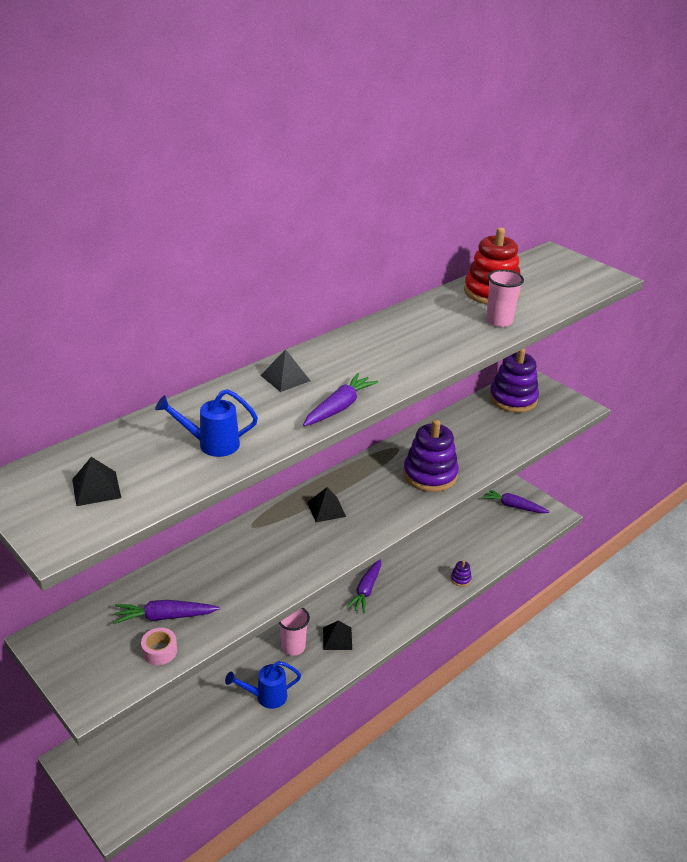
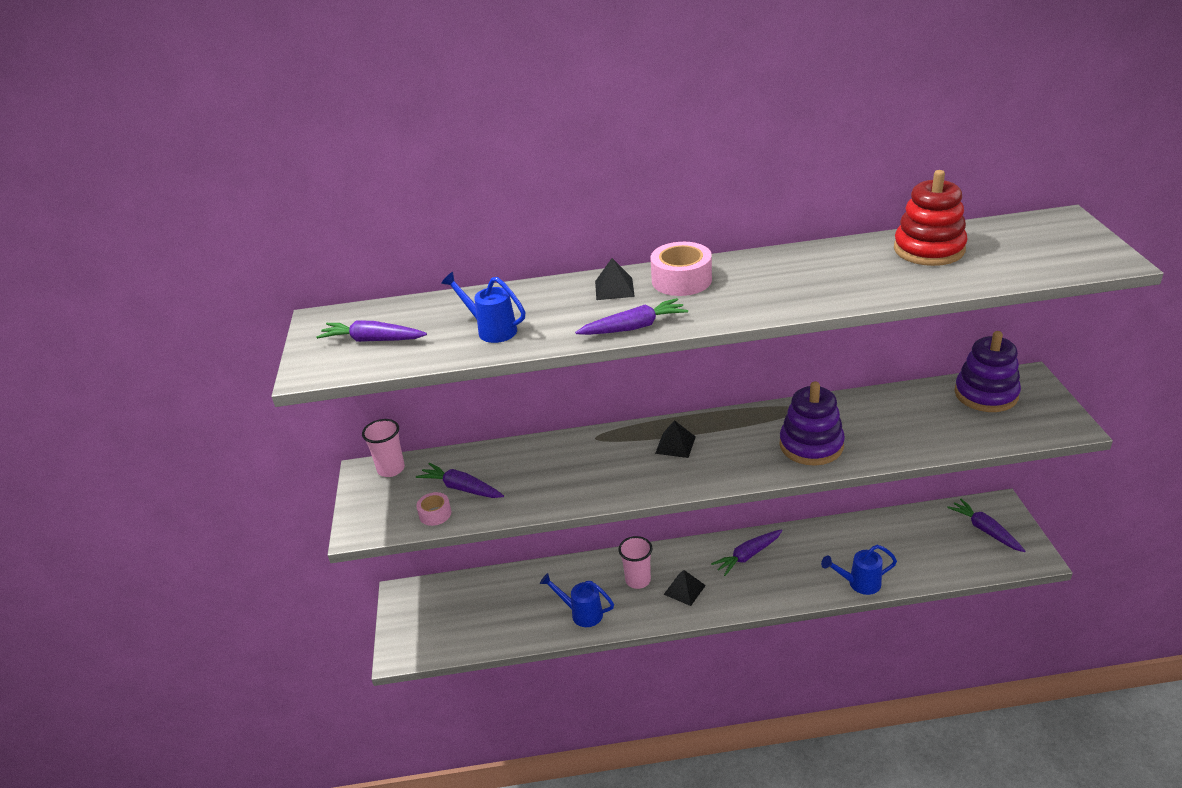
camera: 40 degrees right, 0 degrees up
(96, 488) = (373, 340): black pyramid -> purple carrot
(335, 357) = (681, 280): none -> pink tape
(460, 579) = (859, 584): purple stacking toy -> blue watering can
(499, 321) = (902, 281): pink cup -> pink cup (391, 469)

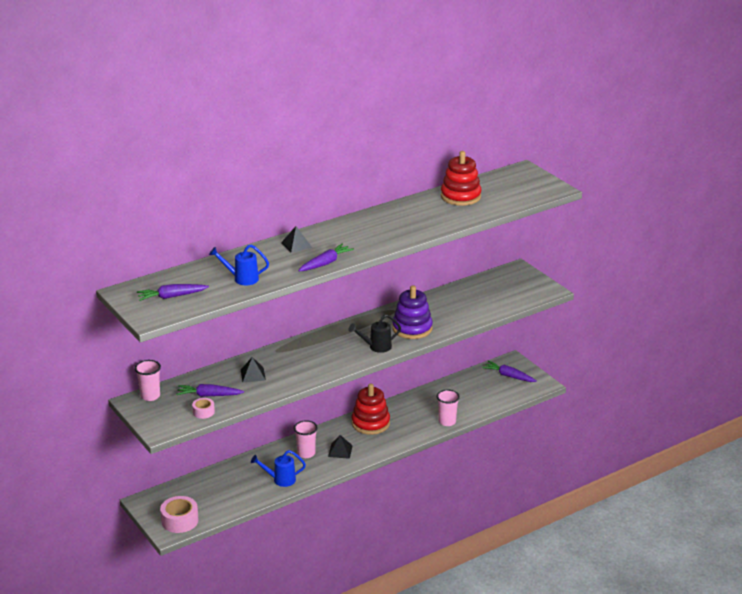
camera: 30 degrees left, 5 degrees down
(675, 445) = (330, 344): black pyramid -> black pyramid (253, 374)
(681, 280) = (333, 234): pink tape -> pink tape (180, 520)
(739, 465) = (376, 347): none -> black watering can
(748, 556) = (370, 423): purple carrot -> red stacking toy
(859, 584) = (447, 422): blue watering can -> pink cup
(986, 394) = (497, 282): purple stacking toy -> none

